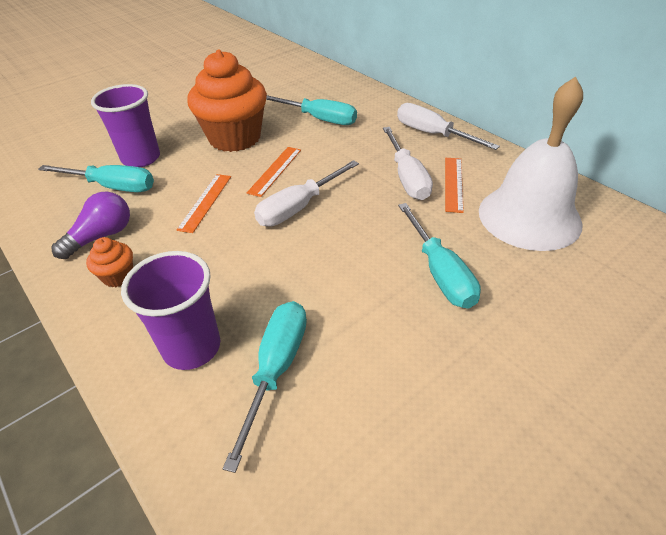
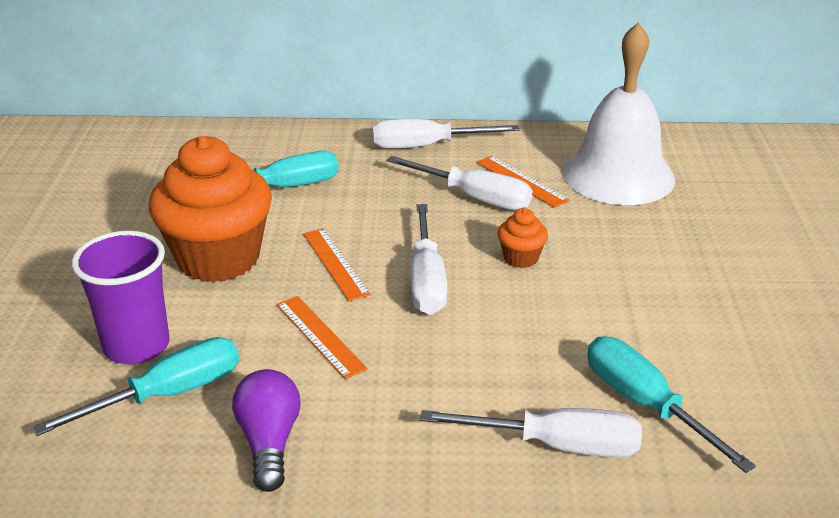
camera: 50 degrees left, 10 degrees down
(118, 276) = (371, 456): orange cupcake -> orange cupcake (521, 258)
(192, 347) = (556, 445): purple cup -> white screwdriver
(440, 272) = (630, 256): turquoise screwdriver -> none

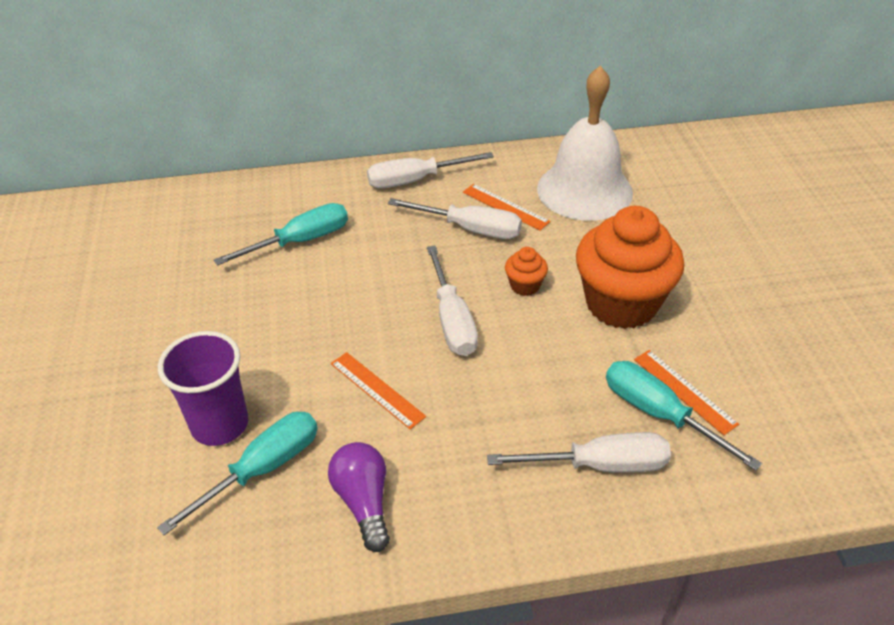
camera: 10 degrees left, 10 degrees up
(218, 258) = (265, 323): orange cupcake -> orange cupcake (621, 304)
(335, 263) = (369, 314): orange ruler -> orange ruler (684, 391)

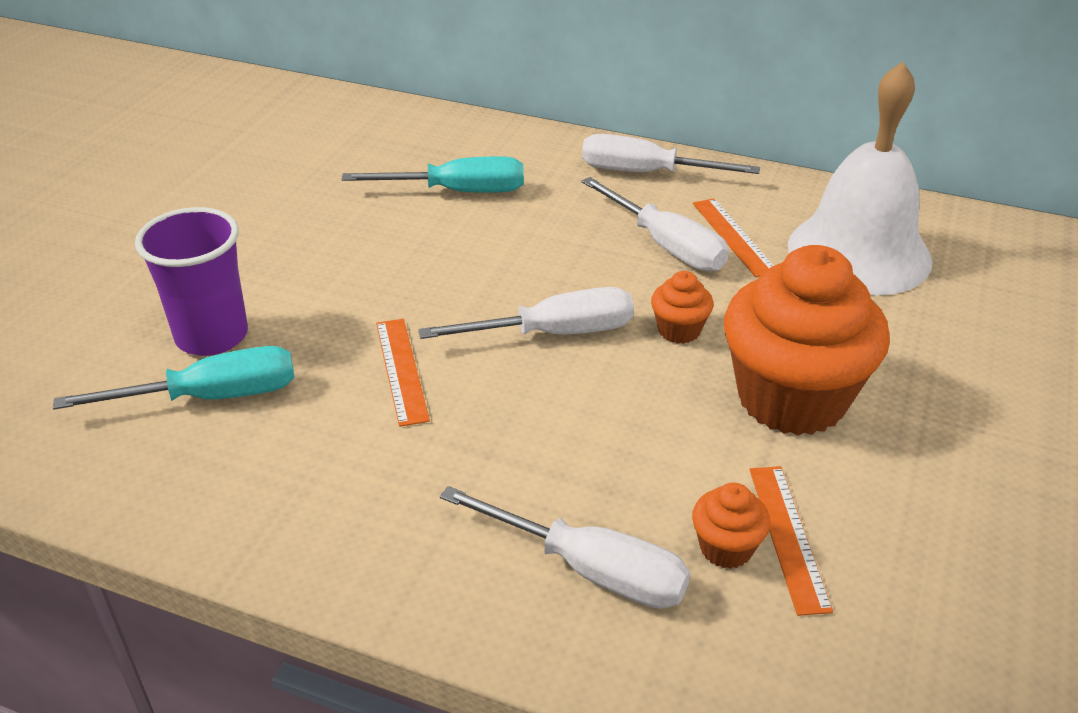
camera: 30 degrees right, 5 degrees down
(364, 502) = (280, 477): purple light bulb -> none
(452, 320) = (554, 333): white screwdriver -> white screwdriver turned 120 degrees counterclockwise
(659, 414) = (726, 548): turquoise screwdriver -> orange cupcake

